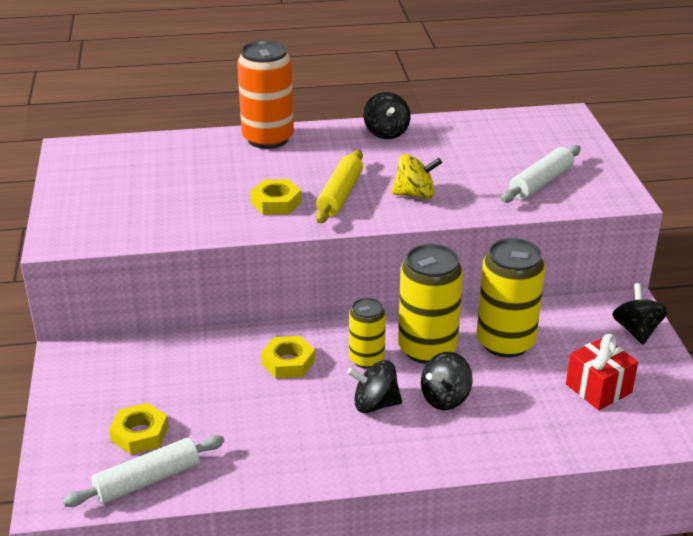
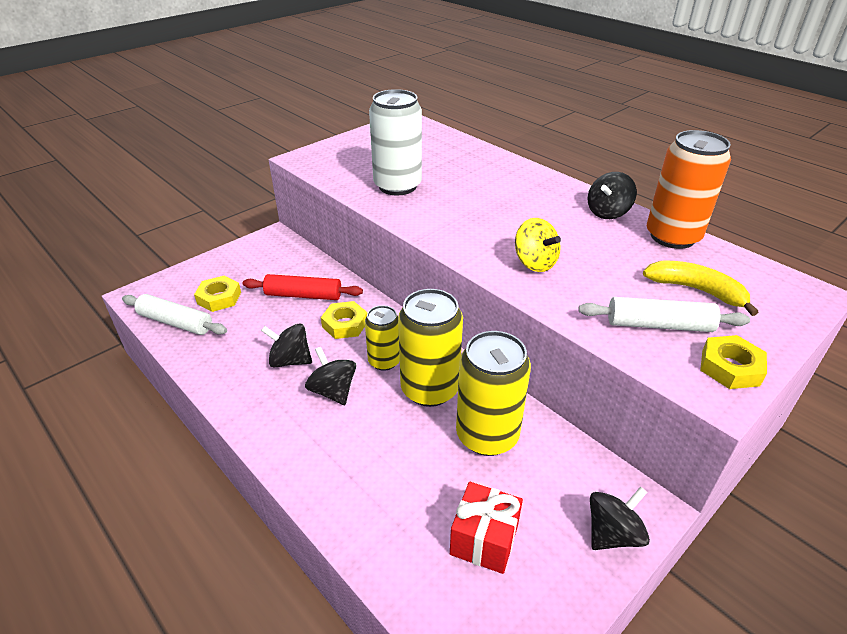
camera: 55 degrees right, 5 degrees up
(204, 207) = (397, 186): none -> white can
(209, 372) = (303, 295): none -> red rolling pin
(268, 139) = (518, 172): orange can -> orange can (672, 236)
(276, 202) = (439, 208): yellow nut -> yellow nut (730, 367)
(340, 195) = (485, 229): yellow rolling pin -> none
(445, 398) = (374, 429): black spinning top -> black spinning top (290, 360)
(520, 150) = (696, 290): none -> yellow banana

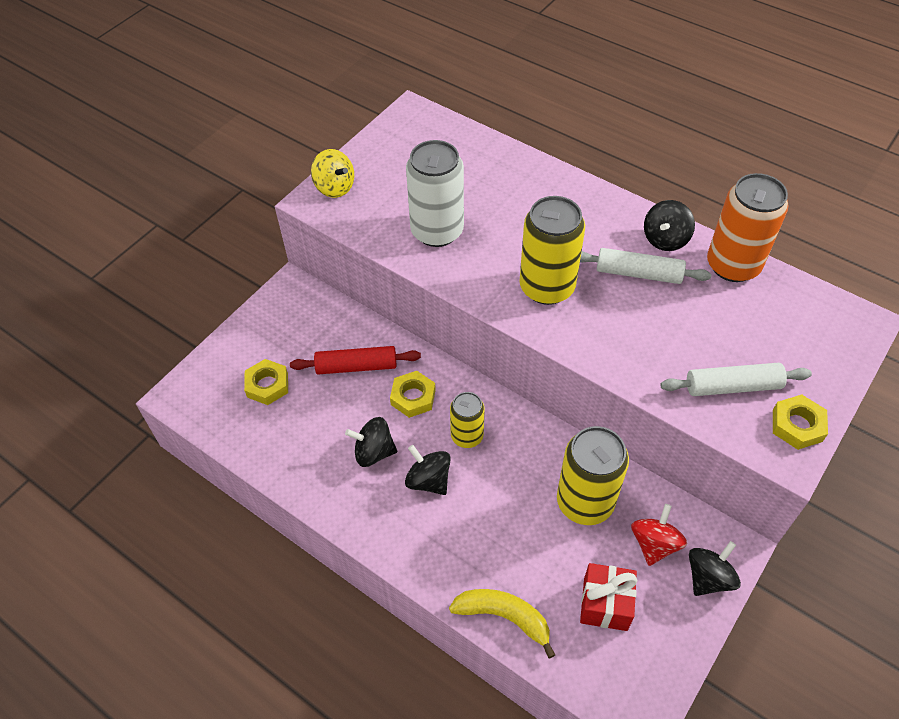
camera: 10 degrees left, 15 degrees up
(176, 322) = (235, 425): white rolling pin -> white rolling pin (638, 273)
(429, 389) = (520, 461): yellow can -> yellow can (547, 287)
(534, 263) = (606, 325): yellow spinning top -> yellow spinning top (335, 187)
(555, 488) = (654, 544): none -> red spinning top
(696, 290) = (761, 336): yellow banana -> yellow banana (504, 617)

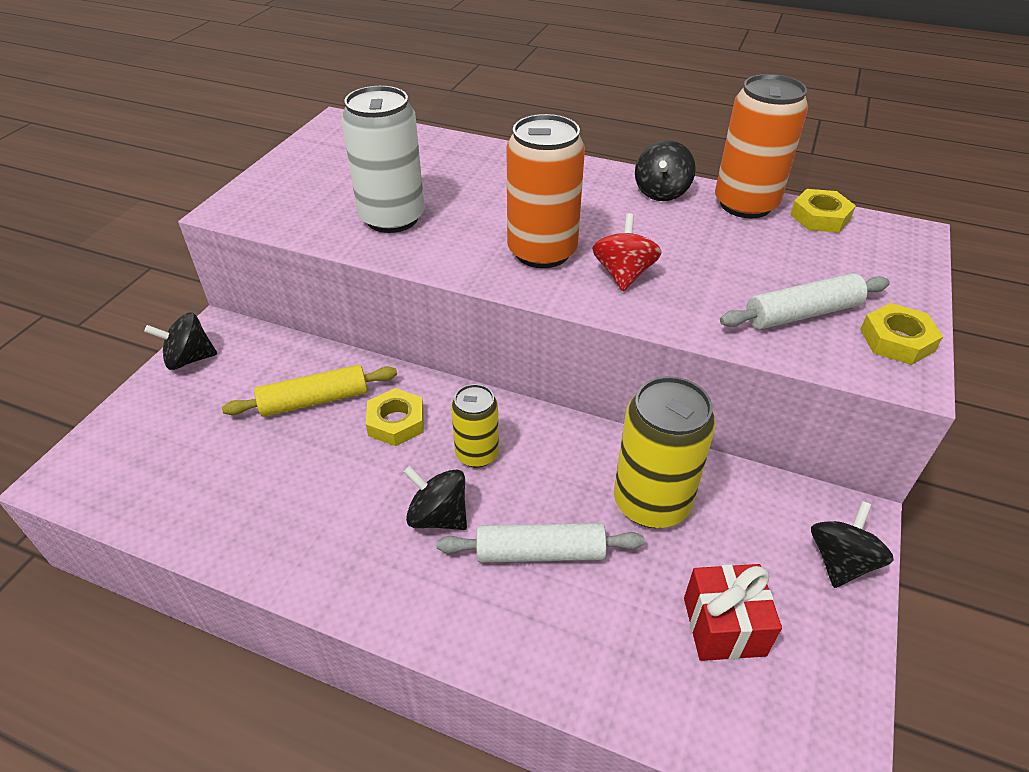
camera: 15 degrees left, 10 degrees down
(267, 385) = (194, 442): yellow nut -> yellow nut (820, 217)
(335, 187) = (255, 194): yellow spinning top -> none
(356, 366) = (314, 400): red rolling pin -> yellow rolling pin
(374, 452) = (355, 496): black spinning top -> black spinning top (189, 359)
(504, 617) = (590, 677): yellow banana -> none
(547, 287) = (542, 252): yellow can -> orange can
(638, 273) = (644, 225): white rolling pin -> white rolling pin (540, 552)
(654, 544) = (757, 535): red spinning top -> red spinning top (623, 274)

